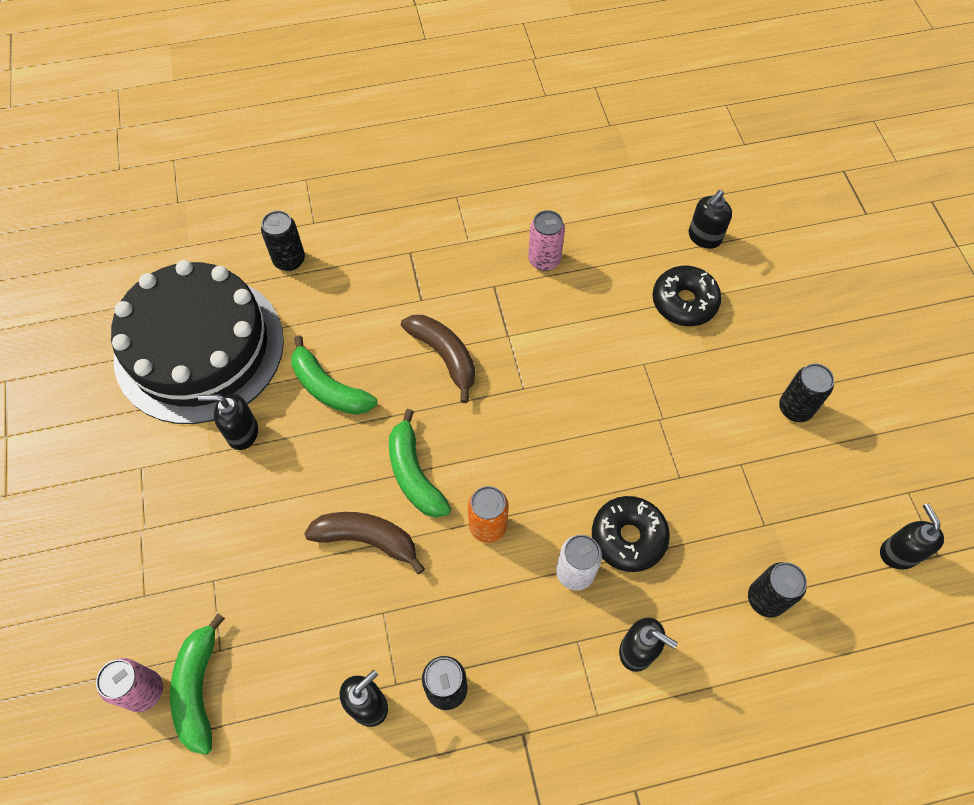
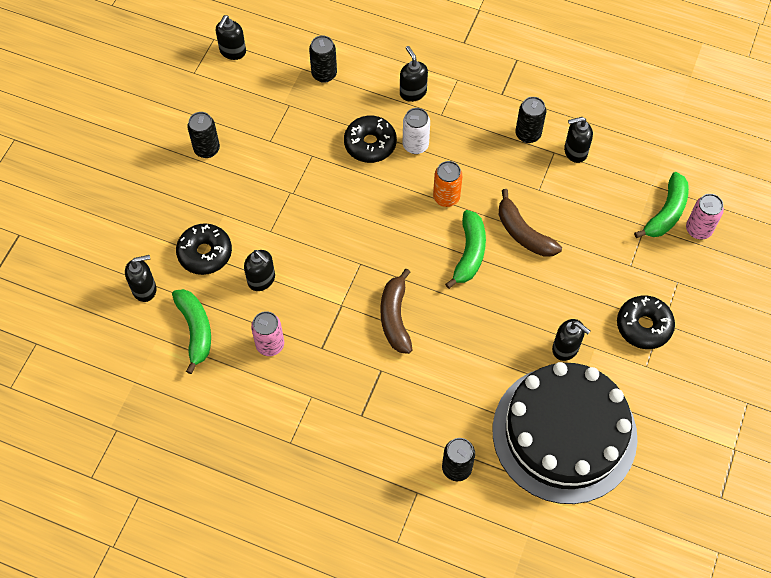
camera: 145 degrees left, 0 degrees up
(163, 512) = (643, 326): none -> black donut
(329, 388) = (488, 344): green banana -> green banana (195, 330)
(606, 311) = (261, 280): none -> black soap dispenser

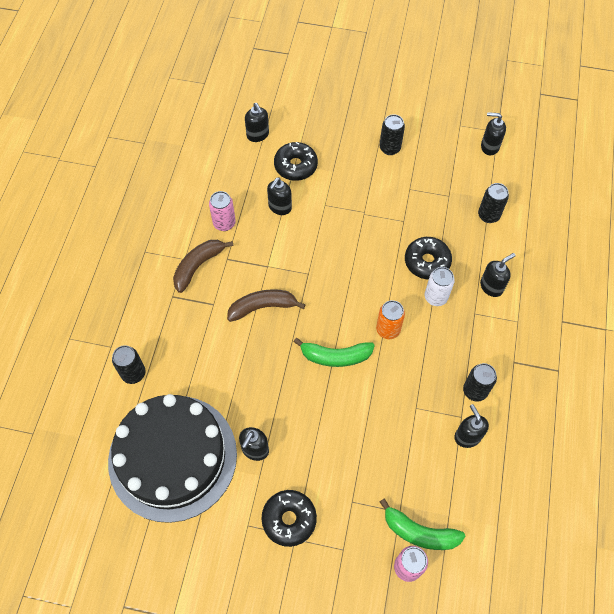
camera: 80 degrees right, 0 degrees up
(195, 330) = (229, 173): green banana -> none
(523, 233) = (366, 399): brown banana -> brown banana (198, 266)

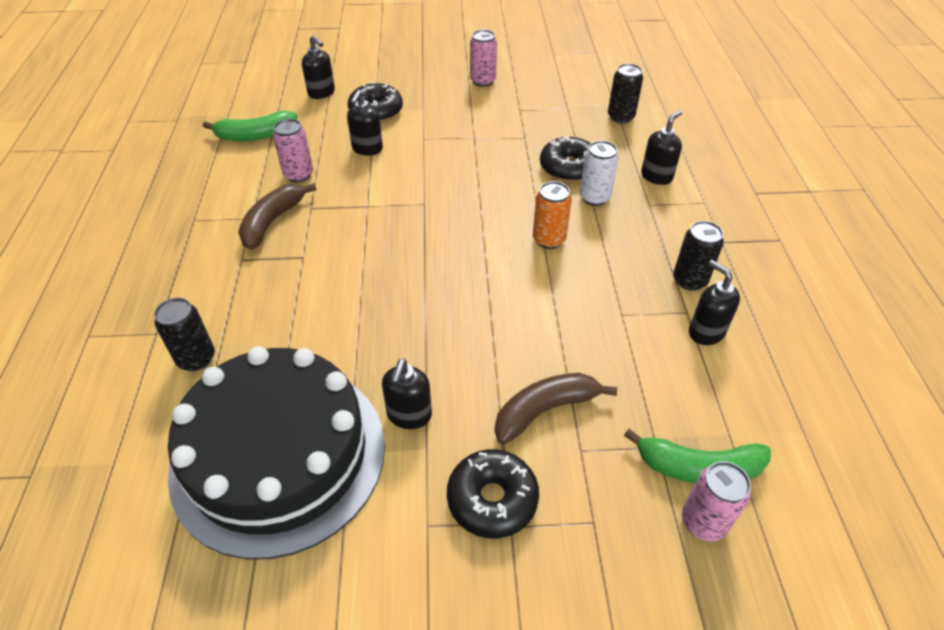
camera: 15 degrees left, 15 degrees down
(262, 307) = (373, 248): brown banana -> brown banana (545, 410)
(335, 356) = (490, 280): green banana -> green banana (256, 135)
(390, 148) = (482, 81): black can -> pink can
(489, 146) = (593, 64): black soap dispenser -> none

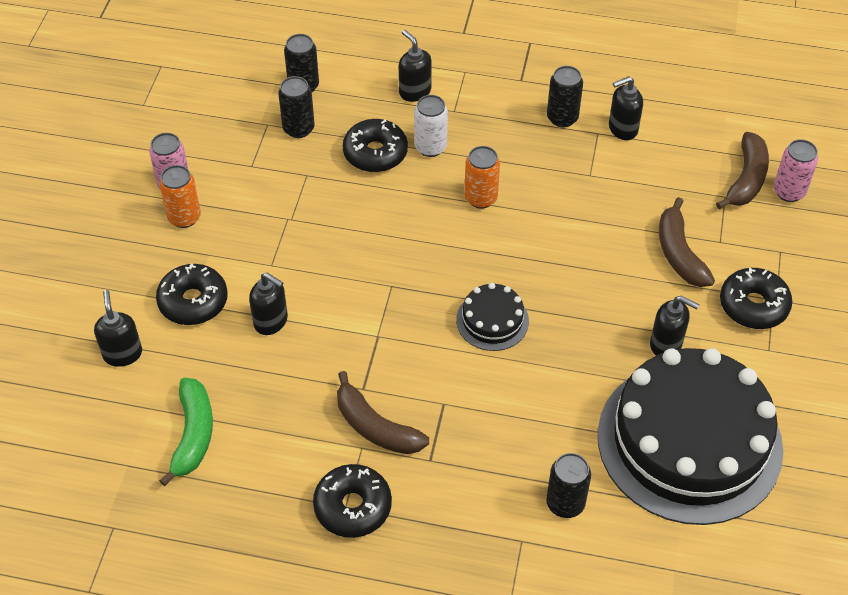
camera: 75 degrees left, 5 degrees up
(193, 224) = (353, 507): none -> black donut
(298, 175) = (296, 395): pink can -> none
(322, 93) = (122, 354): black soap dispenser -> black soap dispenser turned 75 degrees counterclockwise
(403, 272) = (492, 320): none -> black cake
(453, 91) = (184, 217): none -> orange can
(572, 123) = (298, 128): none -> black can
(698, 467) = (746, 179): green banana -> brown banana

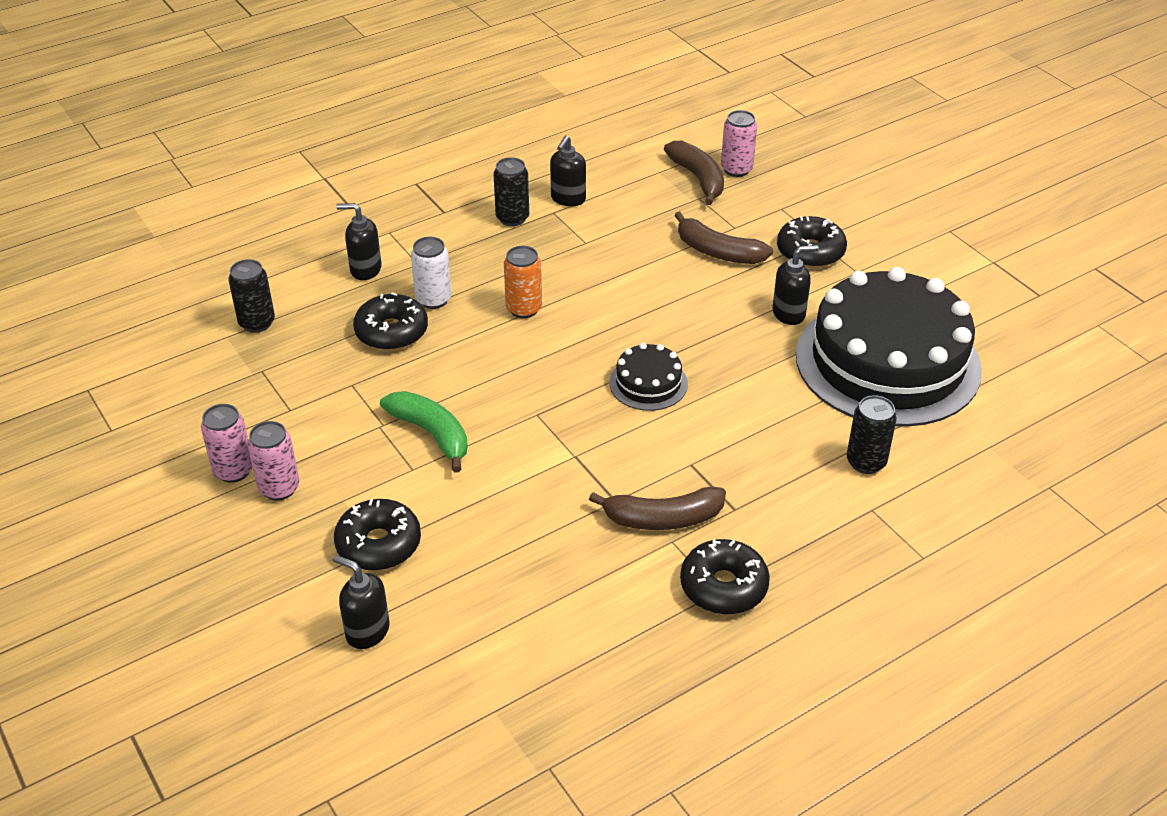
camera: 45 degrees left, 10 degrees down
(184, 217) = (279, 488): orange can -> pink can
(193, 434) = (520, 641): green banana -> green banana (431, 434)
(271, 321) = (471, 509): black soap dispenser -> none
(298, 128) = (296, 356): black can -> none

